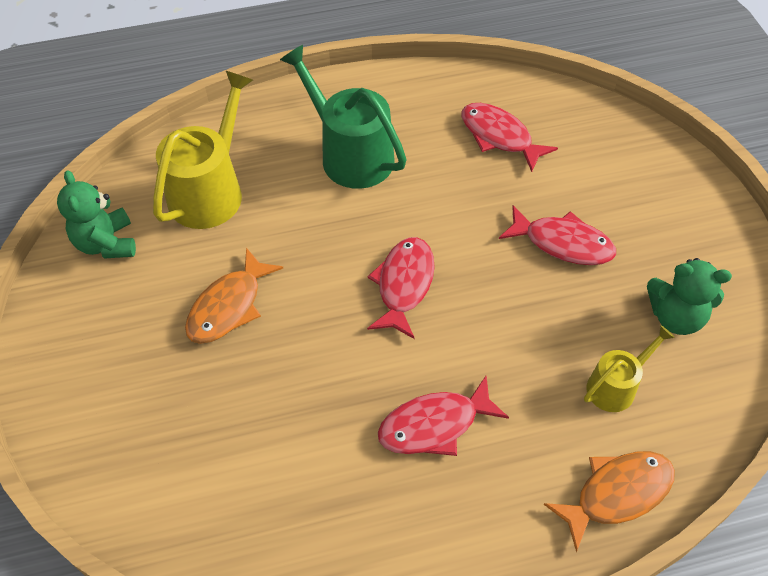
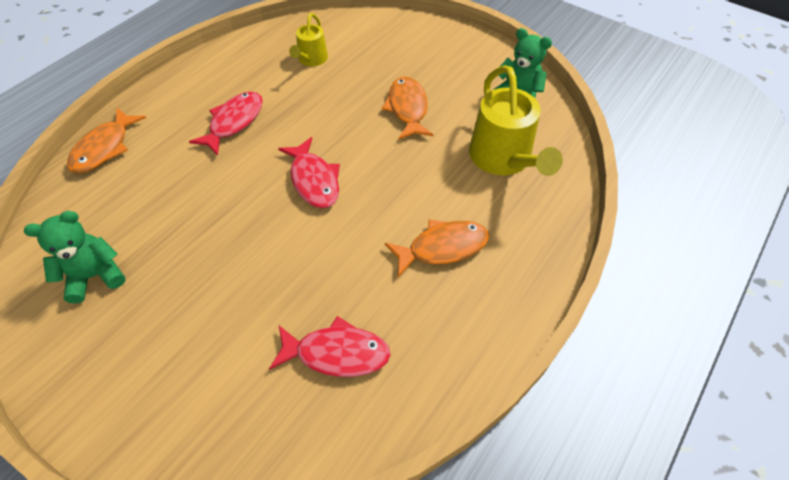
camera: 140 degrees right, 0 degrees up
(351, 155) = (443, 247): green watering can -> orange fish
(563, 243) = (215, 281): red fish -> none
(615, 386) = (127, 202): yellow watering can -> yellow watering can (311, 59)

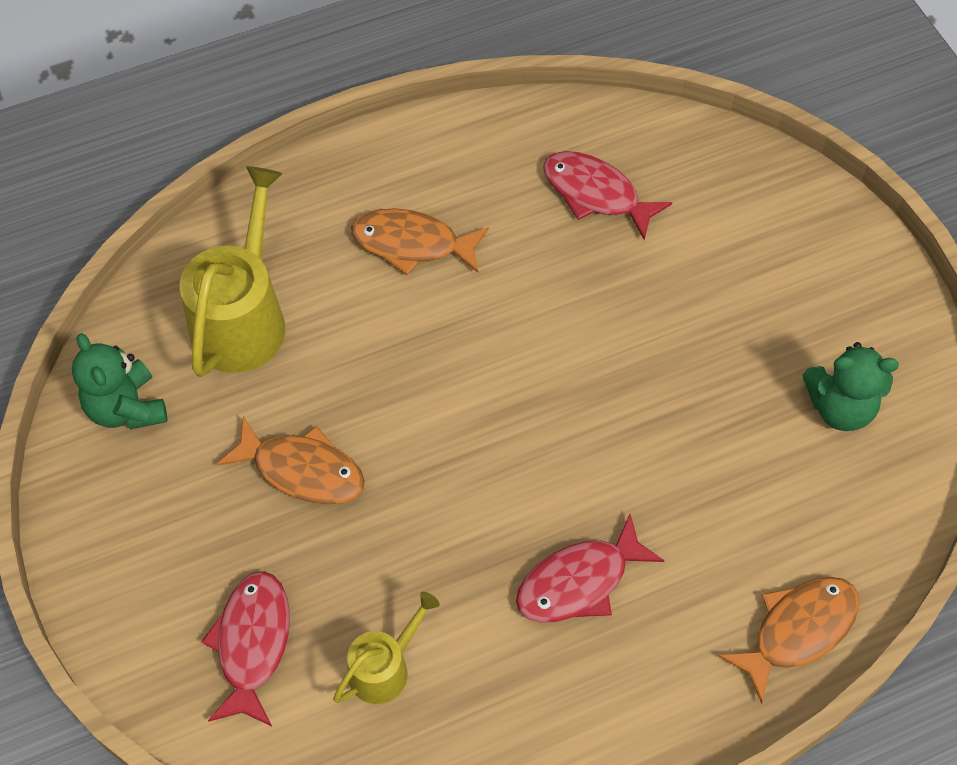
camera: 150 degrees left, 5 degrees up
(314, 180) = (511, 411): red fish -> red fish (252, 643)
(407, 108) = (302, 470): orange fish -> orange fish turned 90 degrees counterclockwise

